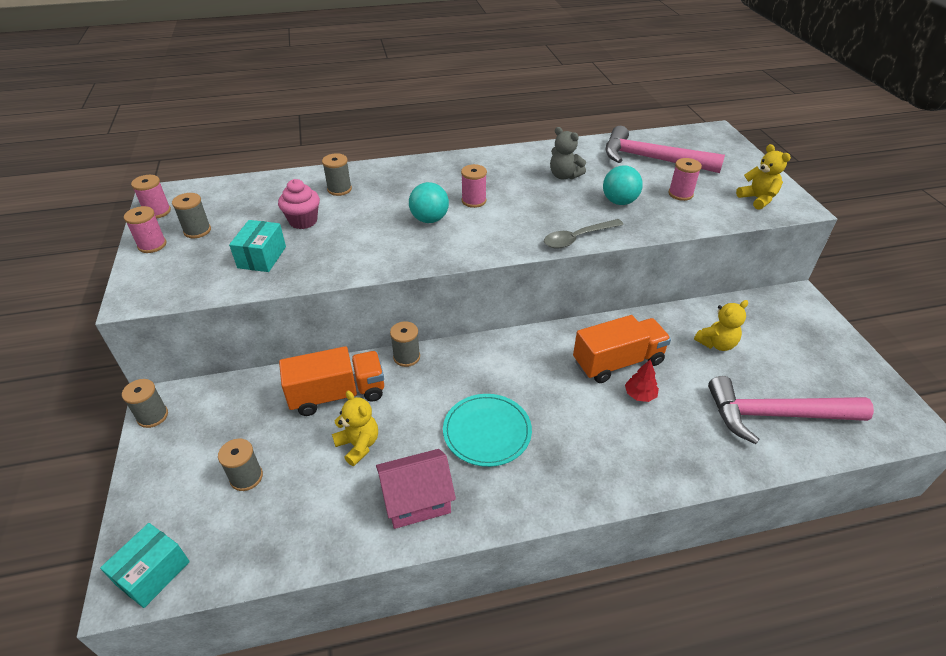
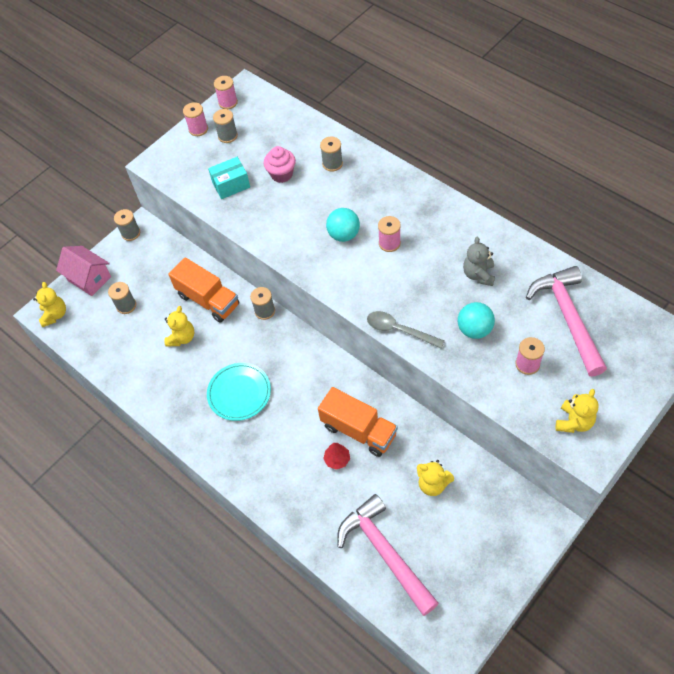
camera: 60 degrees right, 15 degrees up
(153, 573) = (55, 315): turquoise box -> yellow teddy bear
(417, 500) = (167, 391): pink house -> pink house (89, 278)

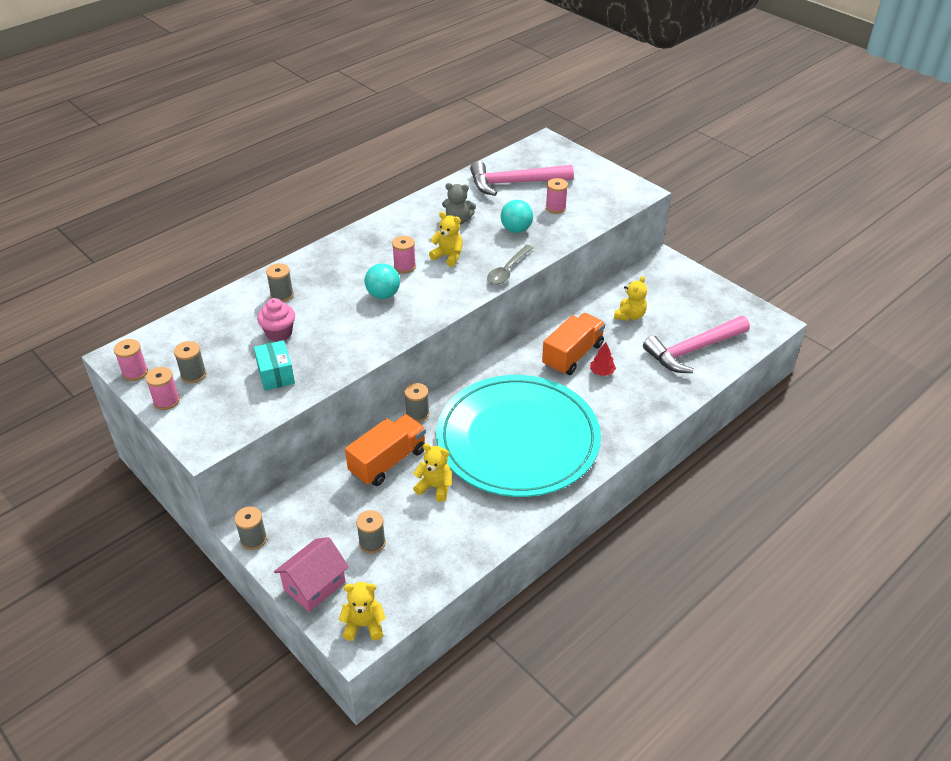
camera: 90 degrees left, 15 degrees down
(239, 393) = (518, 439): turquoise plate -> turquoise plate, size x2.31
(574, 422) = (611, 194): yellow teddy bear -> yellow teddy bear (448, 256)

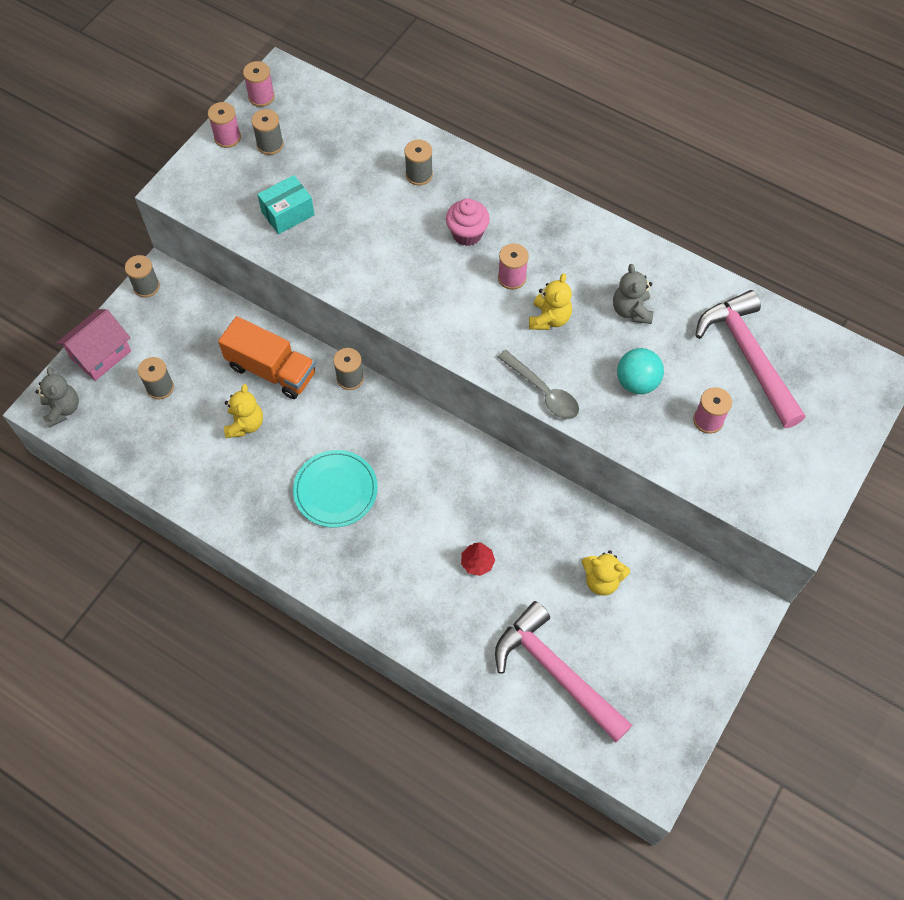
camera: 75 degrees right, 20 degrees up
(279, 333) = (354, 194): pink cupcake -> pink cupcake (467, 234)
(314, 585) = (101, 354): pink house -> pink house turned 75 degrees counterclockwise
(364, 625) = (62, 409): yellow teddy bear -> grey teddy bear
(383, 295) = (450, 271): turquoise ball -> none
(508, 270) = (543, 391): grey spoon -> grey spoon turned 150 degrees counterclockwise
(518, 439) = (335, 490): turquoise plate -> turquoise plate, size x0.43
(572, 355) = (498, 523): orange truck -> none

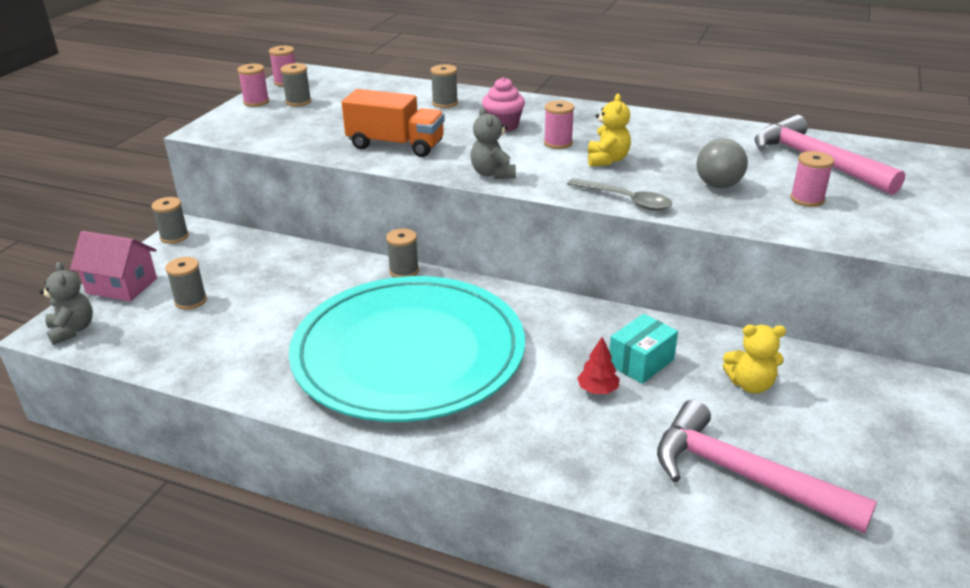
camera: 10 degrees left, 30 degrees down
(101, 354) = (122, 286): pink house -> pink house turned 75 degrees clockwise
(245, 424) = (292, 316): yellow teddy bear -> none
(271, 370) = (316, 275): orange truck -> orange truck (395, 145)
(288, 213) = (322, 132): turquoise box -> turquoise box (641, 362)
(335, 490) = (408, 353): turquoise plate -> turquoise plate, size x2.31
(631, 310) = (684, 148): grey teddy bear -> grey teddy bear (493, 174)
(637, 382) = (718, 185): turquoise ball -> grey ball

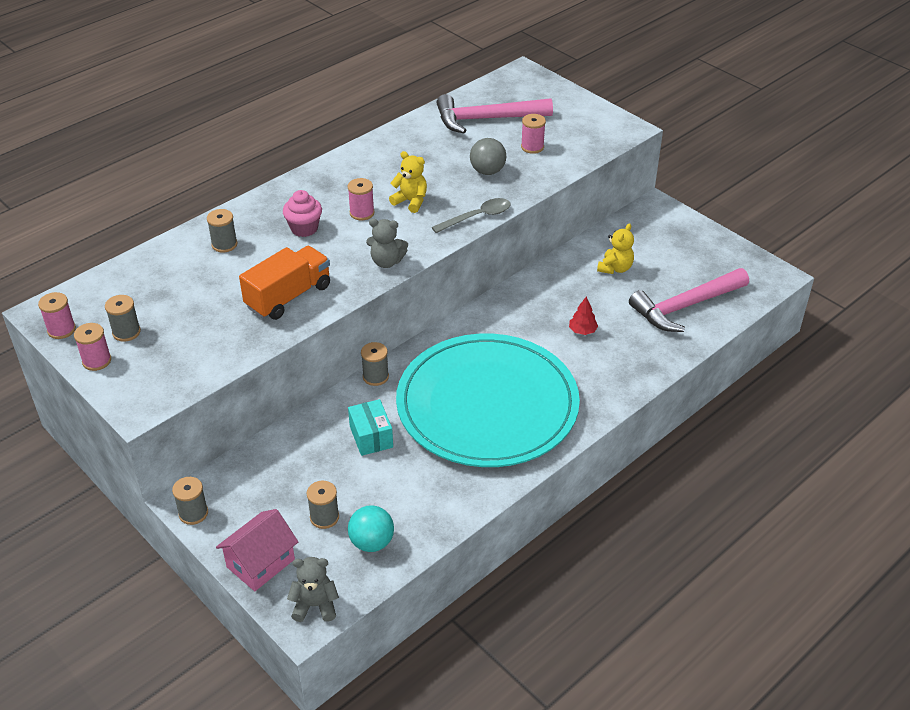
camera: 65 degrees left, 10 degrees up
(164, 338) = (372, 542): none -> turquoise ball
(641, 362) = (567, 302): turquoise box -> turquoise box (371, 437)

